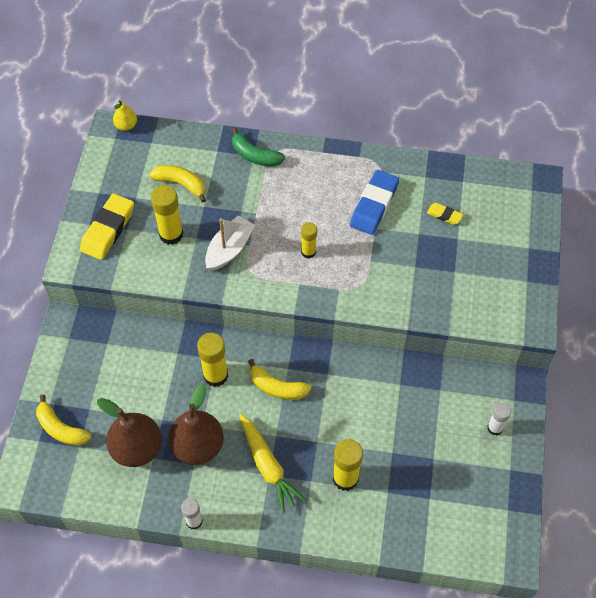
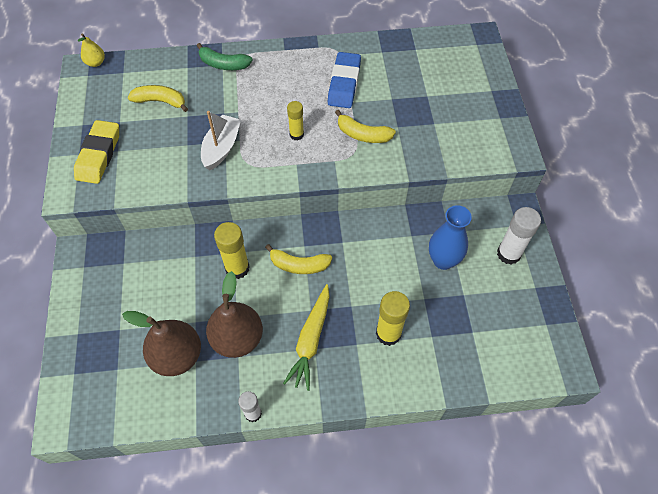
camera: 15 degrees left, 0 degrees up
(61, 429) = (94, 356): yellow banana -> yellow banana (363, 135)
(171, 234) = (162, 146): yellow glue stick -> none
(267, 465) = (311, 340): yellow carrot -> yellow carrot turned 60 degrees clockwise
(424, 418) = (443, 260): none -> blue vase
(444, 215) = (409, 79): yellow eraser -> none
(495, 428) = (508, 254): white glue stick -> white glue stick, size x1.60

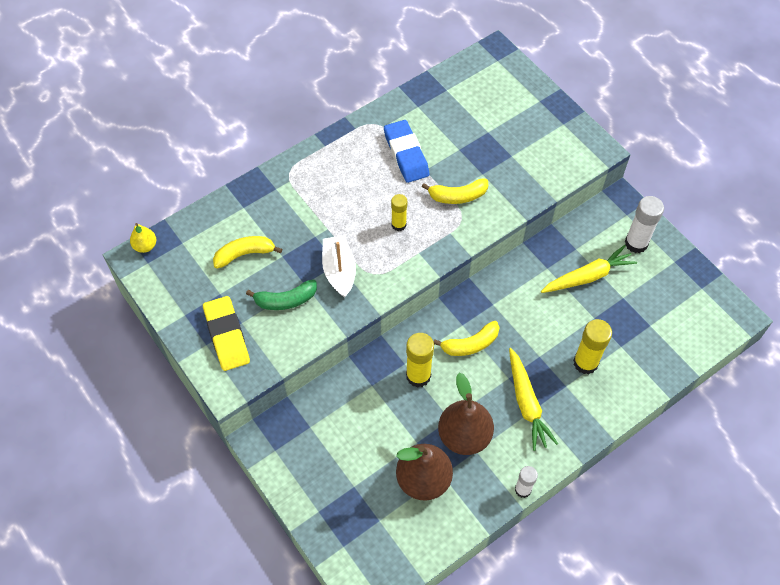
camera: 30 degrees left, 0 degrees up
(223, 64) = (277, 188): green banana -> green banana (286, 300)
(443, 260) = (588, 276): blue vase -> yellow carrot

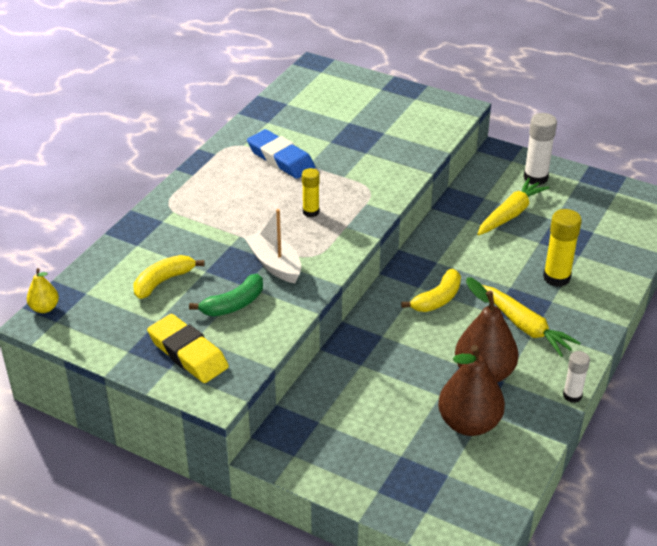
camera: 25 degrees left, 20 degrees down
(418, 376) = (403, 341): yellow glue stick -> none
(458, 196) = (354, 175): yellow banana -> none

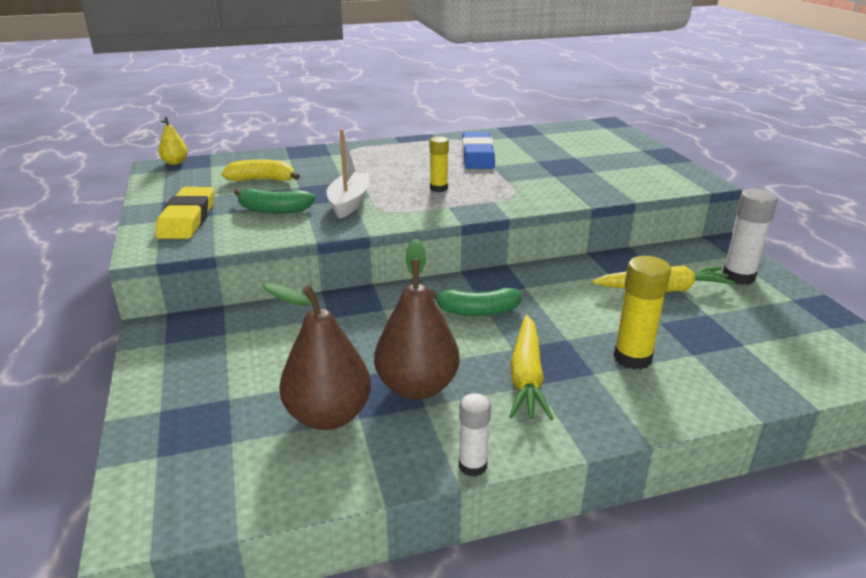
camera: 45 degrees right, 10 degrees down
(437, 299) = (477, 311): yellow banana -> green banana

